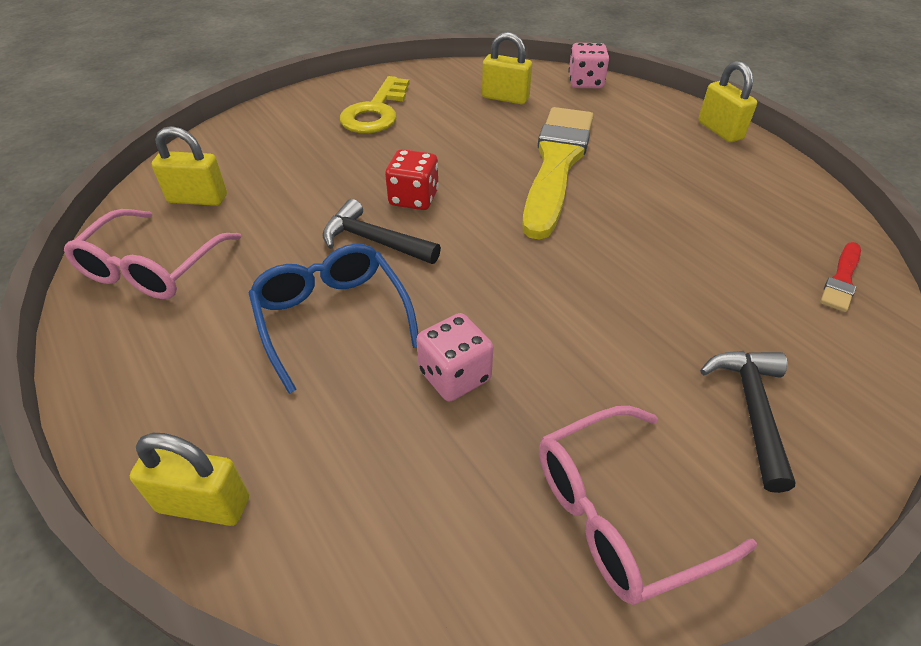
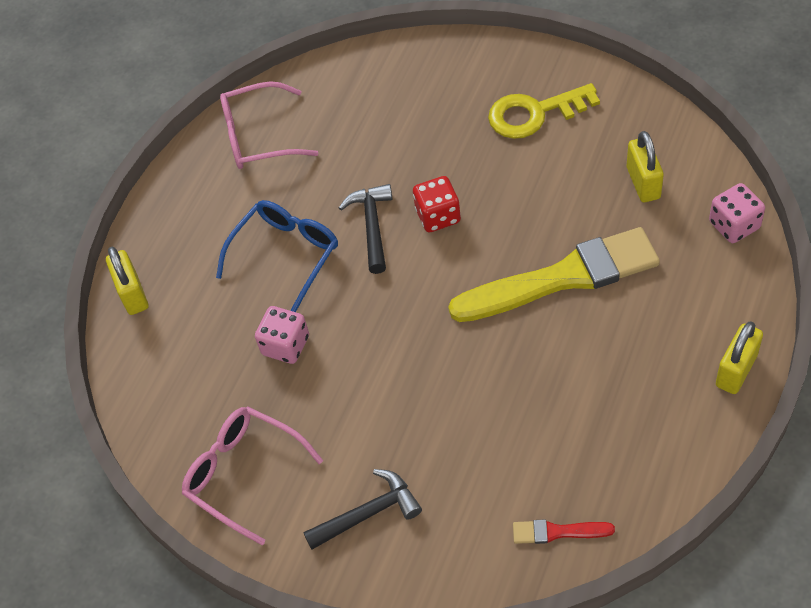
camera: 65 degrees right, 10 degrees up
(198, 199) = (336, 101): yellow padlock -> none

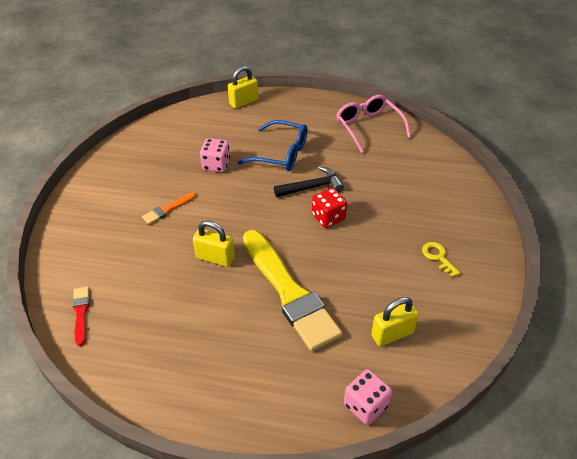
camera: 70 degrees right, 10 degrees down
(243, 474) = (129, 163): pink glasses -> none
(369, 513) = (101, 218): black hammer -> none
(371, 417) = (168, 209): none -> orange brush
(534, 114) = (438, 257): yellow key -> yellow key, size x0.54
(736, 370) = (217, 416): yellow padlock -> yellow padlock (215, 258)

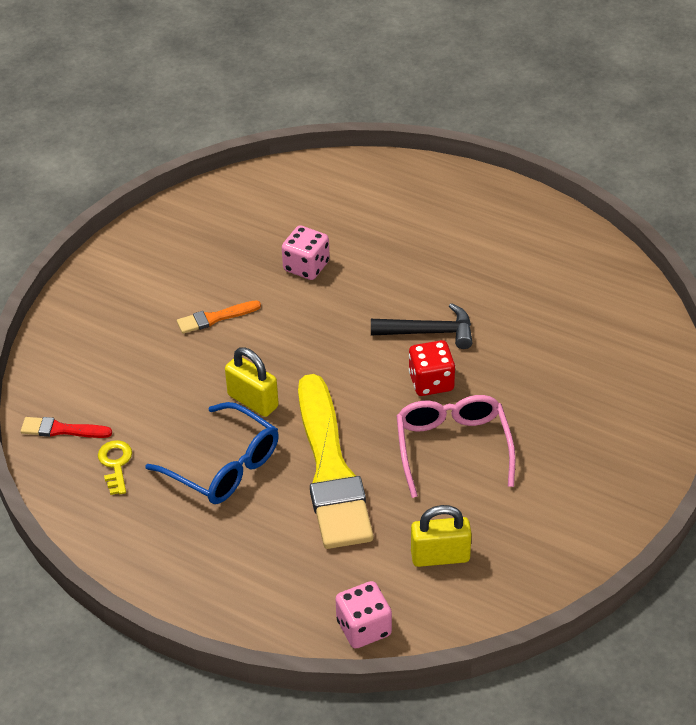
camera: 20 degrees right, 0 degrees up
(81, 313) = (62, 430): red brush -> red brush turned 90 degrees counterclockwise
(244, 102) = (388, 172): yellow padlock -> none
(281, 154) = (408, 270): blue glasses -> blue glasses (224, 466)
(368, 127) = (561, 256): pink glasses -> pink glasses (452, 447)
(438, 257) = (558, 475): yellow key -> yellow key (115, 464)

